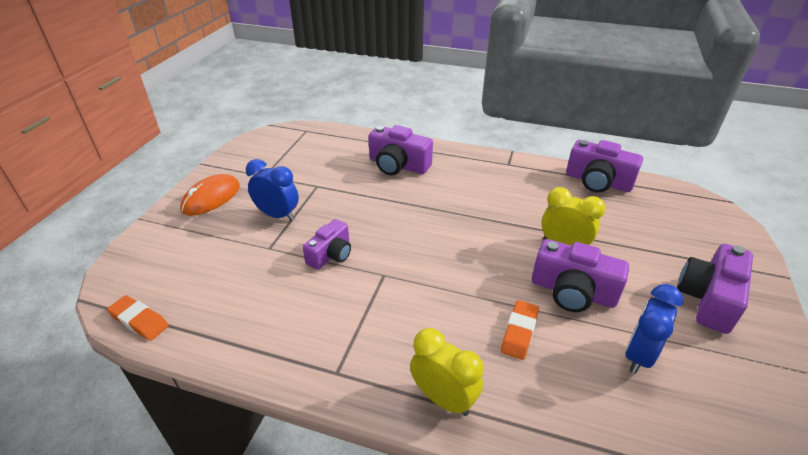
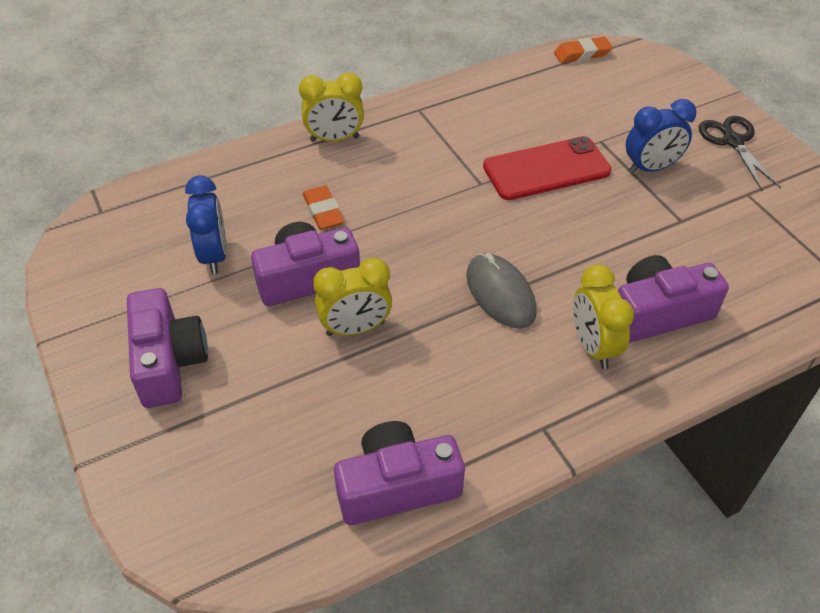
camera: 135 degrees right, 10 degrees up
(211, 198) = (733, 141): orange mouse -> black scissors
(331, 254) = (546, 169): purple camera -> red phone
(446, 172) = (593, 346): none -> yellow clock
(460, 213) = (500, 294): none -> grey mouse

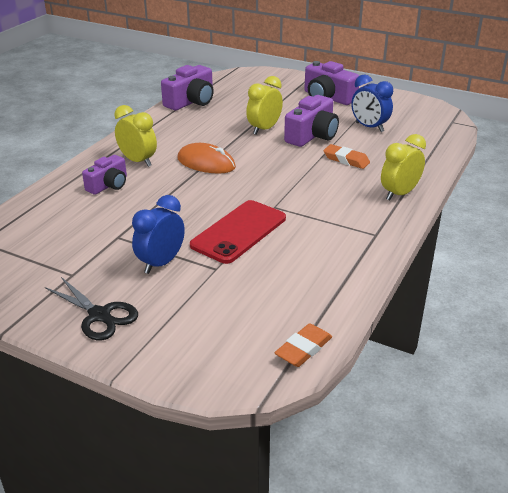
camera: 145 degrees right, 15 degrees down
(500, 294) = (206, 163): grey mouse -> orange mouse
(658, 313) = (108, 185): purple camera -> purple camera, size x0.66

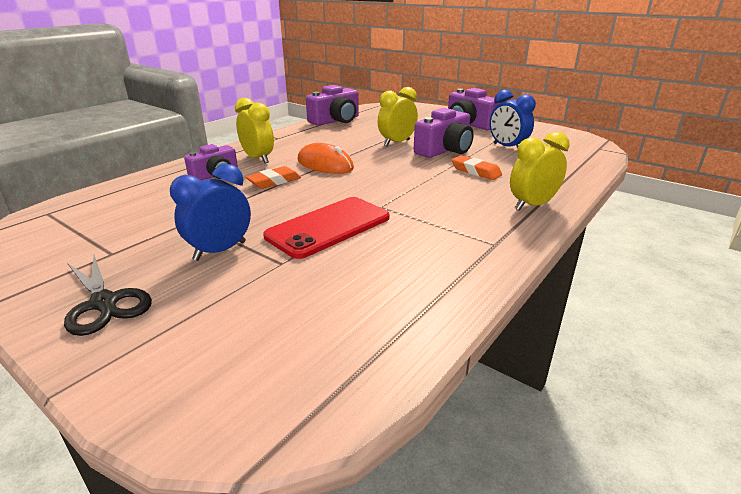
camera: 10 degrees right, 5 degrees down
(303, 349) = (351, 385): orange eraser -> orange eraser (274, 181)

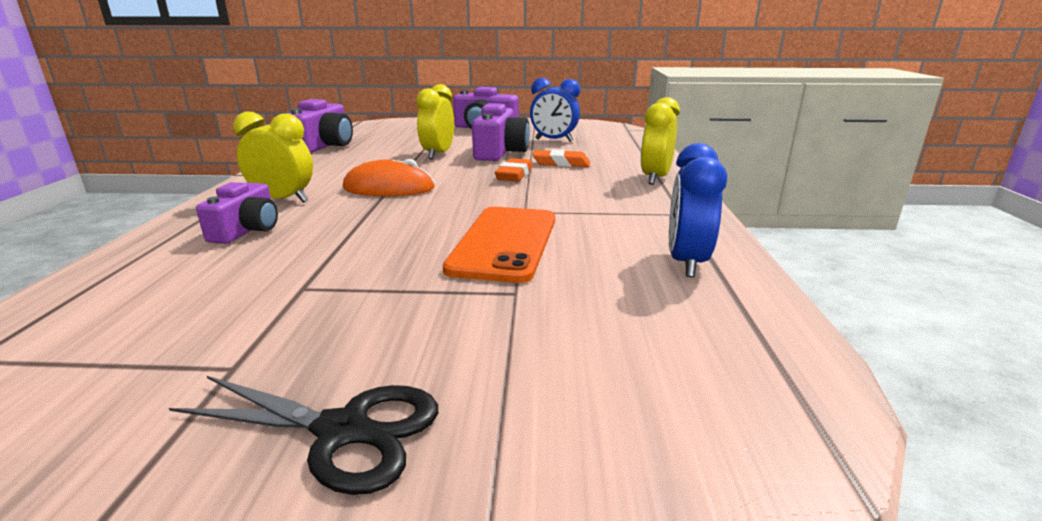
camera: 35 degrees left, 5 degrees down
(220, 251) = (413, 306): blue clock -> blue clock (686, 263)
(274, 181) = (352, 218): orange eraser -> orange eraser (514, 175)
(328, 227) = (504, 243): red phone -> orange phone

